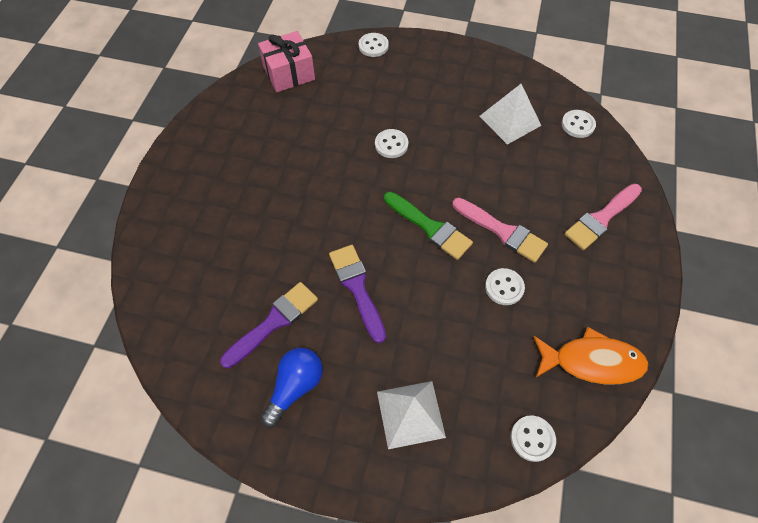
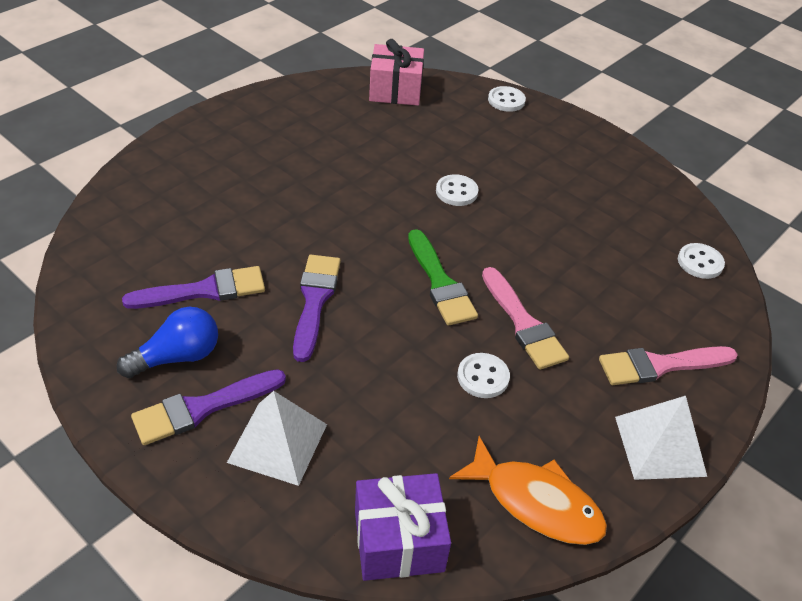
camera: 25 degrees right, 15 degrees down
(342, 417) = (202, 408): none -> purple brush
(510, 120) = (615, 225): white pyramid -> white pyramid (660, 446)
(532, 438) = (398, 541): white button -> purple gift

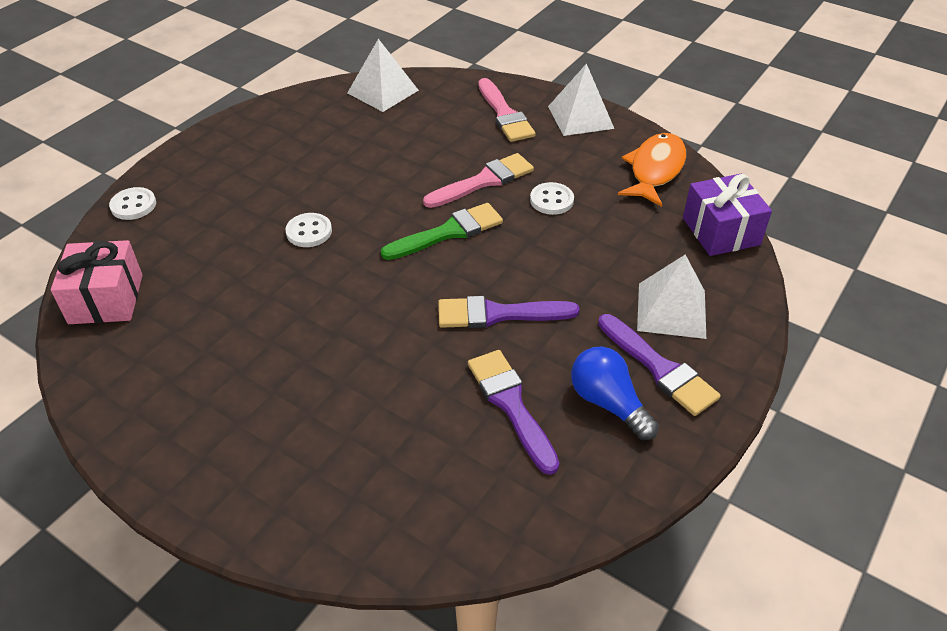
camera: 95 degrees left, 0 degrees up
(700, 262) = (383, 91): white button -> white pyramid

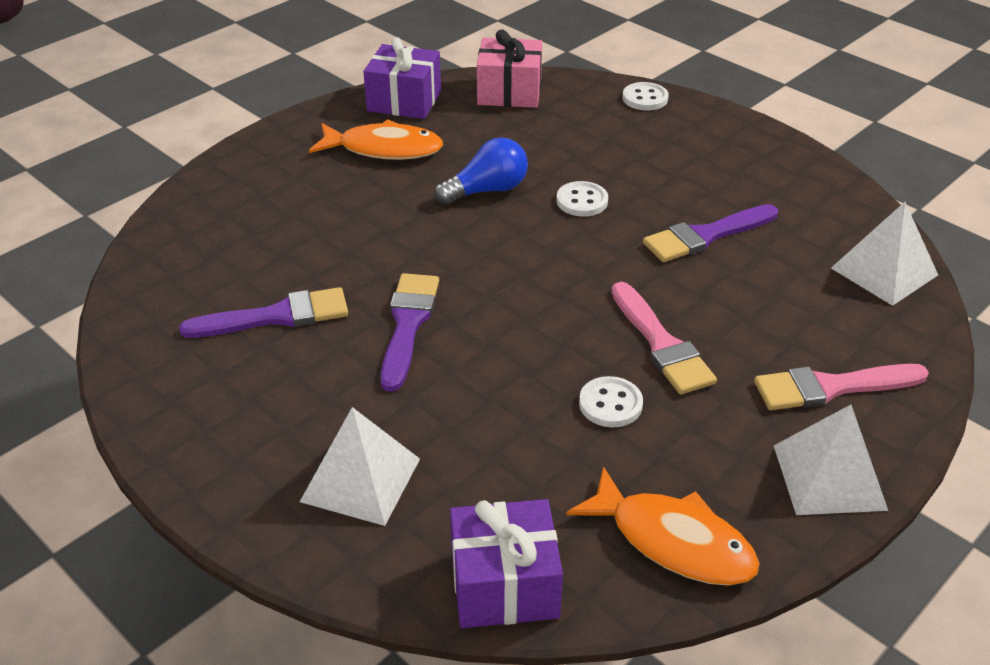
camera: 100 degrees right, 5 degrees down
(113, 384) = (404, 101): none -> purple gift
(218, 382) = (384, 149): none -> orange fish
(448, 232) = (560, 301): green brush -> none
(608, 403) = (243, 389): blue light bulb -> blue light bulb (487, 190)
(659, 368) = (272, 443): purple brush -> purple brush (706, 236)

